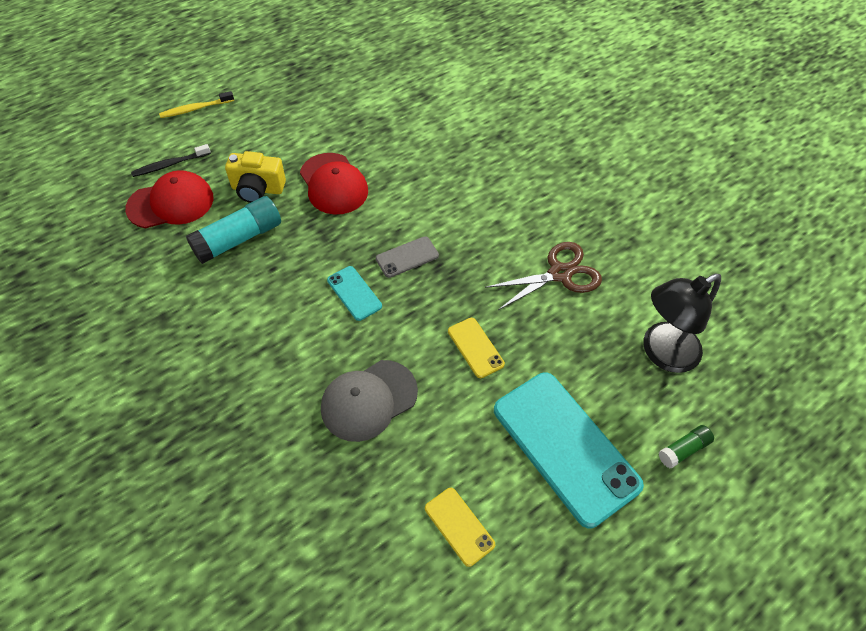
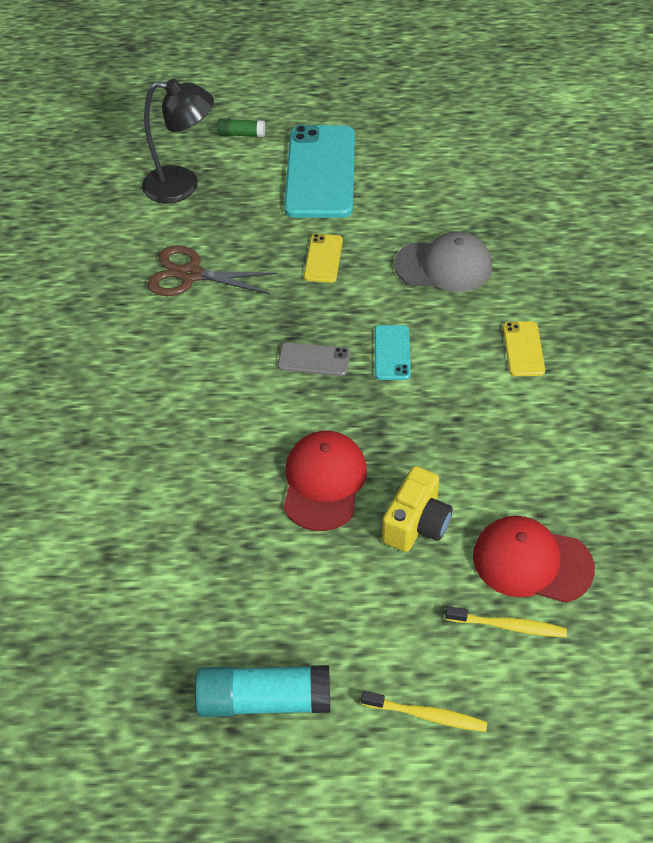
camera: 140 degrees left, 5 degrees down
(170, 164) = (508, 626): black toothbrush -> yellow toothbrush
(238, 239) = (474, 470): turquoise glue stick -> turquoise glue stick (264, 699)
(257, 189) = (416, 524): yellow camera -> yellow camera turned 75 degrees clockwise
(459, 526) = (436, 169): yellow phone -> yellow phone (523, 349)

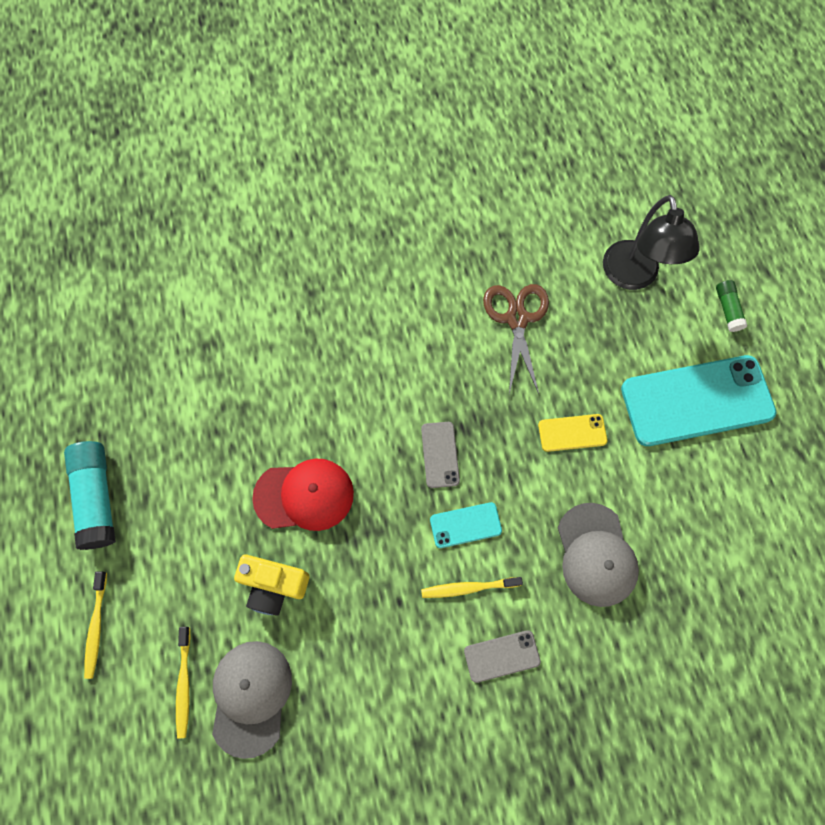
camera: 75 degrees right, 20 degrees up
(454, 362) = (468, 588): none -> yellow toothbrush
(523, 349) = (502, 656): yellow phone -> grey phone
(532, 562) = (251, 697): red cap -> grey cap

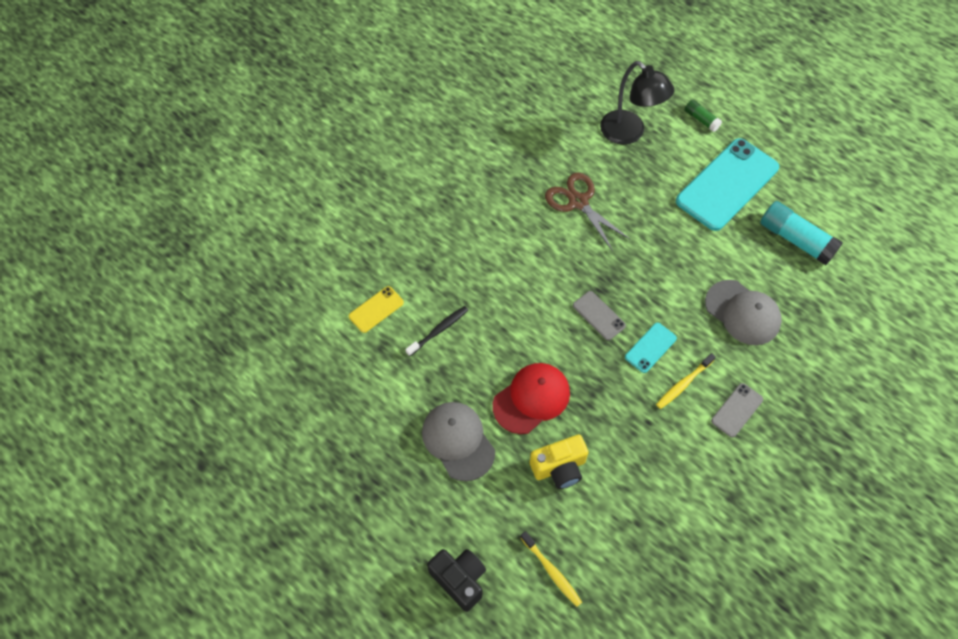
camera: 35 degrees left, 10 degrees down
(96, 627) = (459, 580): yellow toothbrush -> black camera
(97, 497) = (387, 497): turquoise glue stick -> turquoise glue stick (796, 239)
(251, 697) = (603, 547): grey cap -> grey cap (458, 441)
(272, 364) = (438, 330): none -> black toothbrush
(572, 433) = (669, 250): yellow phone -> yellow phone (376, 309)

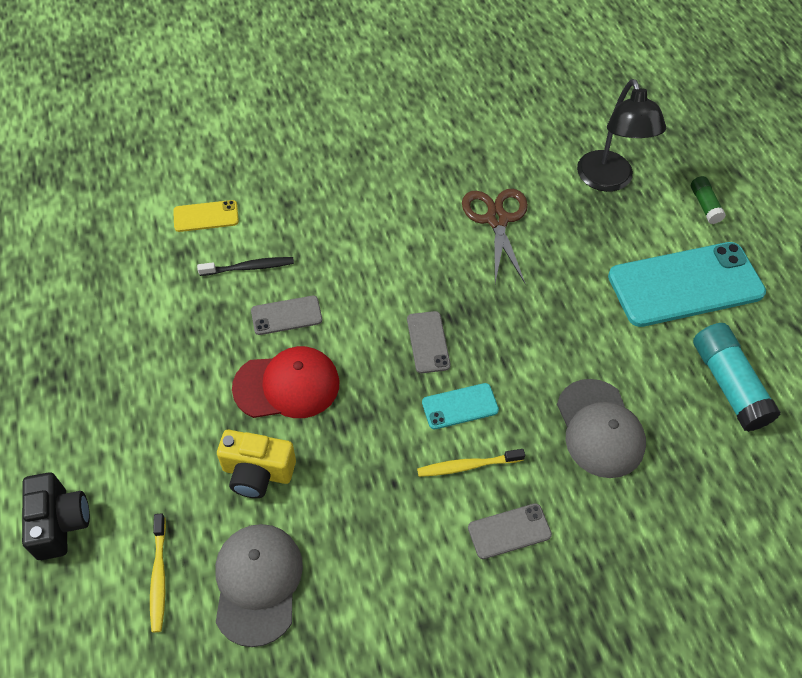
camera: 30 degrees right, 5 degrees down
(458, 441) = (177, 384): grey cap -> grey cap (257, 583)
(492, 350) = (286, 315): none -> grey phone

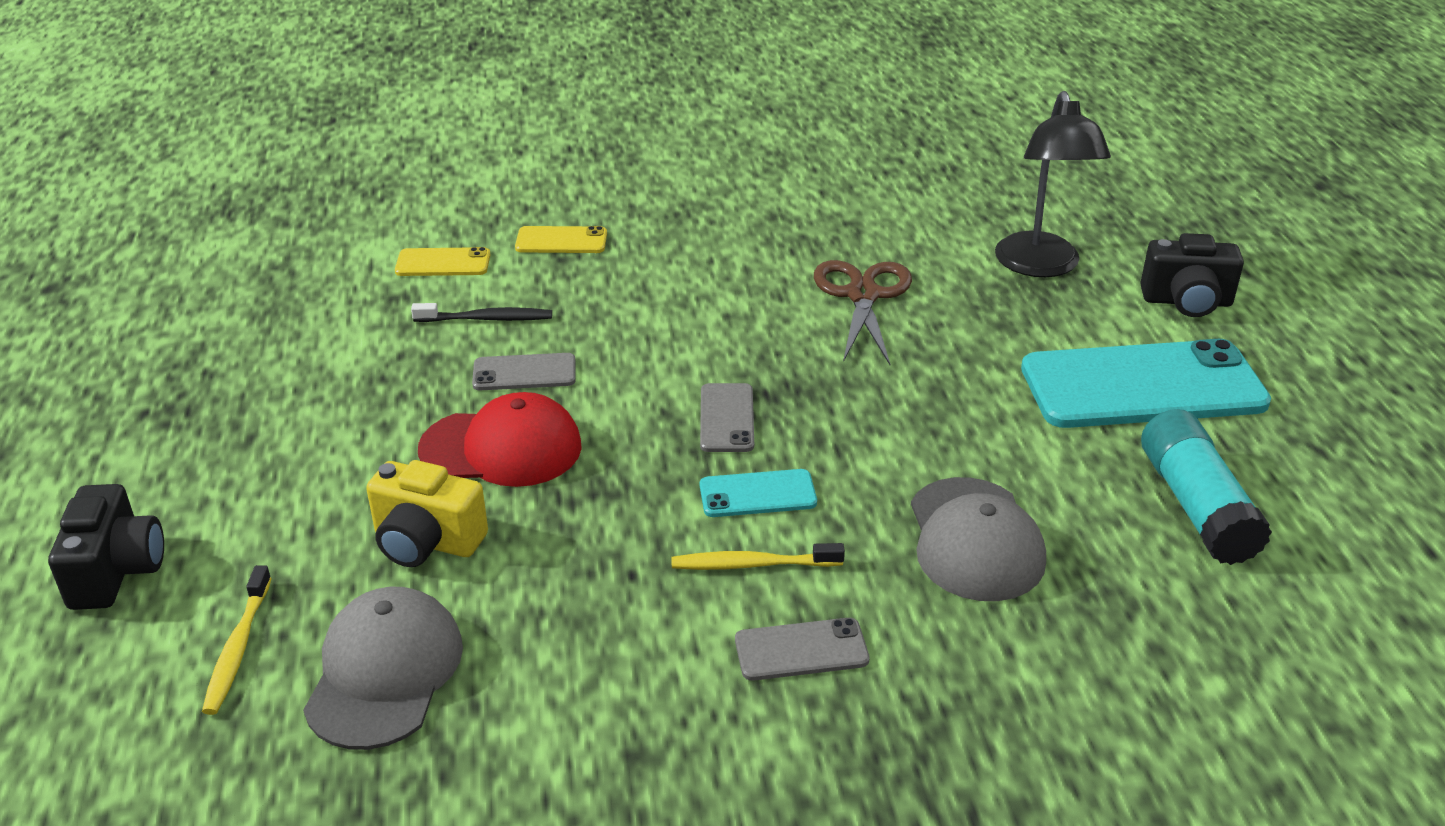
camera: 10 degrees right, 20 degrees down
(283, 186) = (561, 241): none -> yellow phone
(704, 205) = (1186, 302): green glue stick -> black camera

